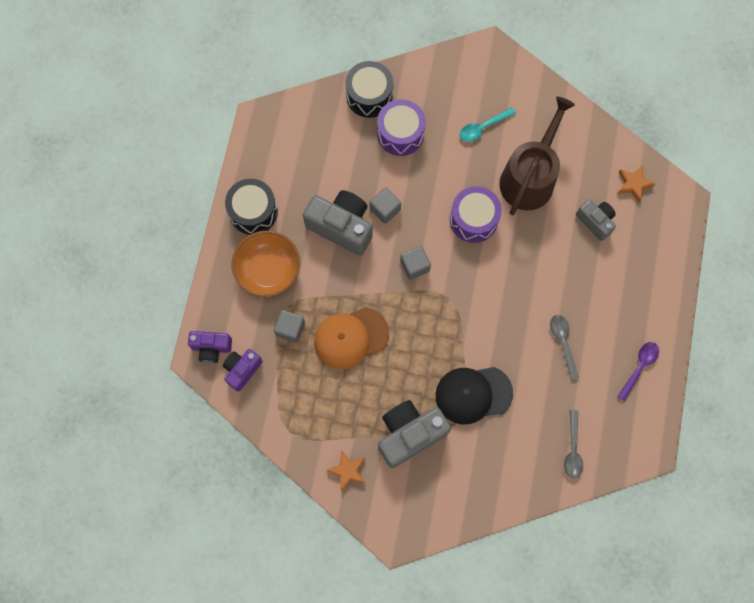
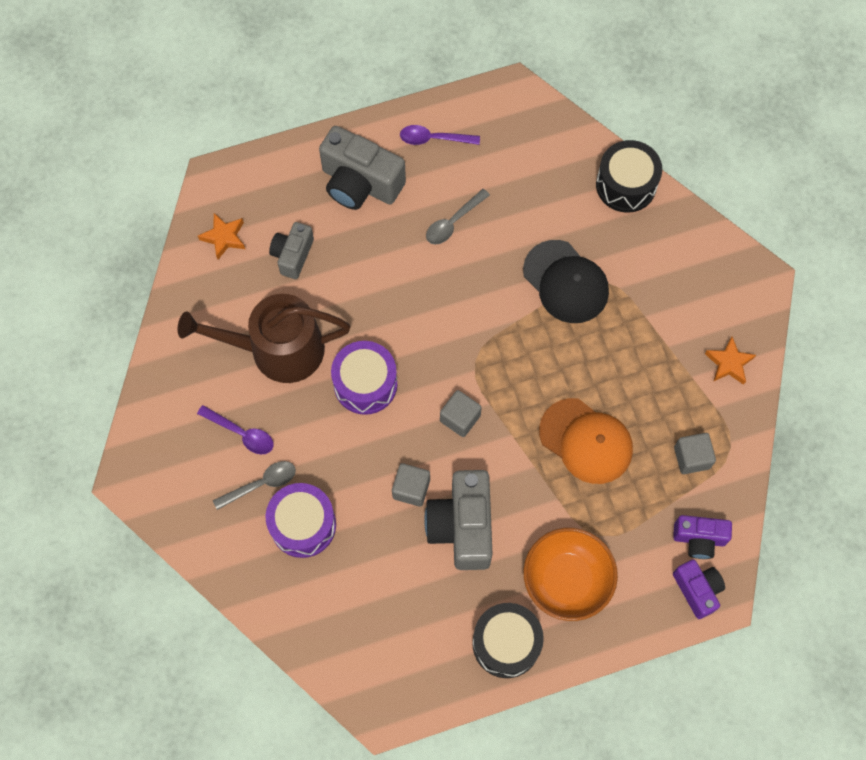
camera: 120 degrees left, 5 degrees down
(290, 329) = (618, 513): grey cube -> grey cube (691, 457)
(369, 96) = (272, 591): black drum -> black drum (626, 185)
(409, 434) = (650, 322): grey camera -> grey camera (360, 183)
(483, 127) = (241, 433): turquoise spoon -> purple spoon
(572, 449) = (560, 160): grey spoon -> grey spoon (261, 484)

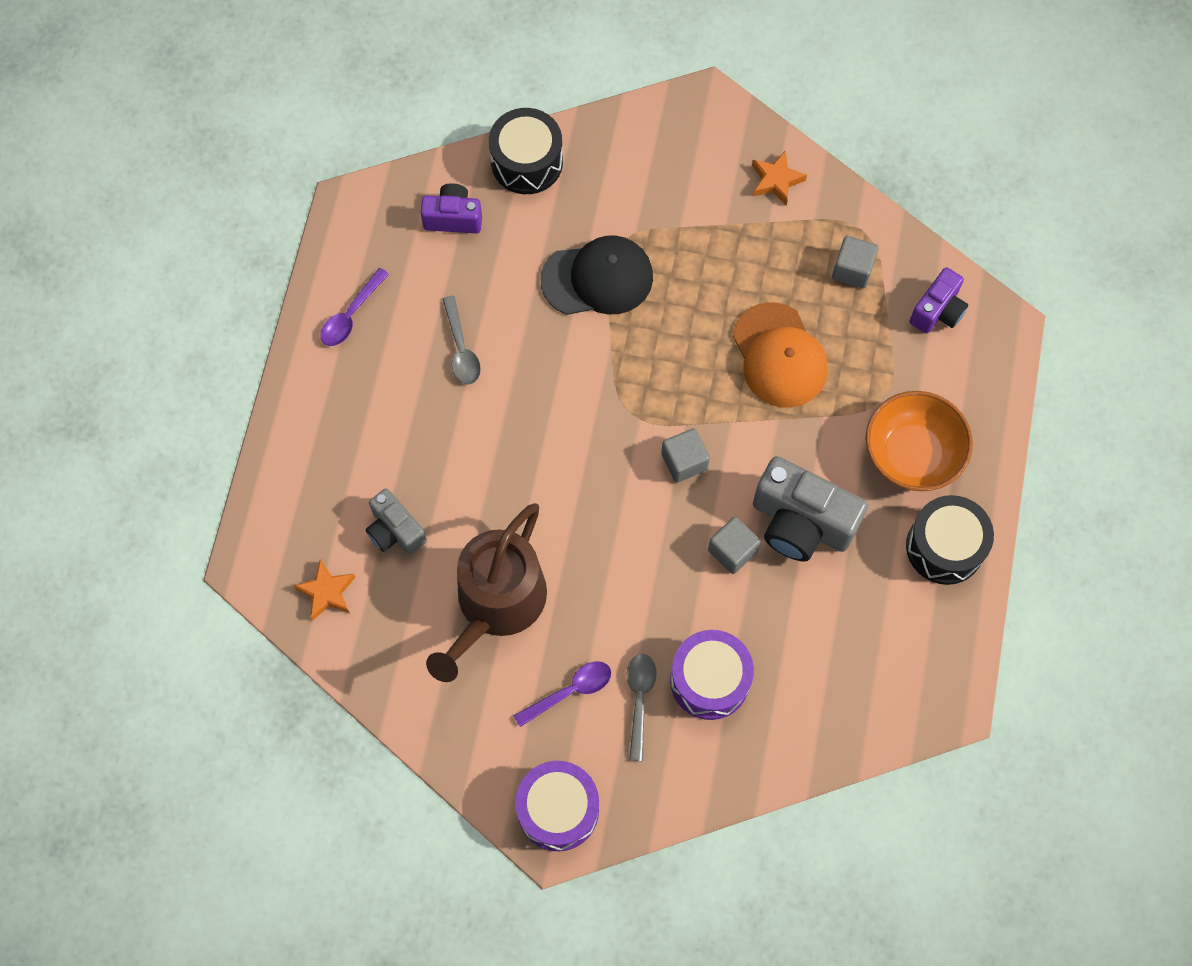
camera: 60 degrees left, 0 degrees up
(360, 183) = (354, 417): grey camera -> none
(365, 384) = (590, 534): purple drum -> purple drum (558, 810)
(586, 441) = (779, 356): orange cap -> orange cap turned 90 degrees clockwise
(697, 590) = (986, 342): purple camera -> purple camera (453, 218)

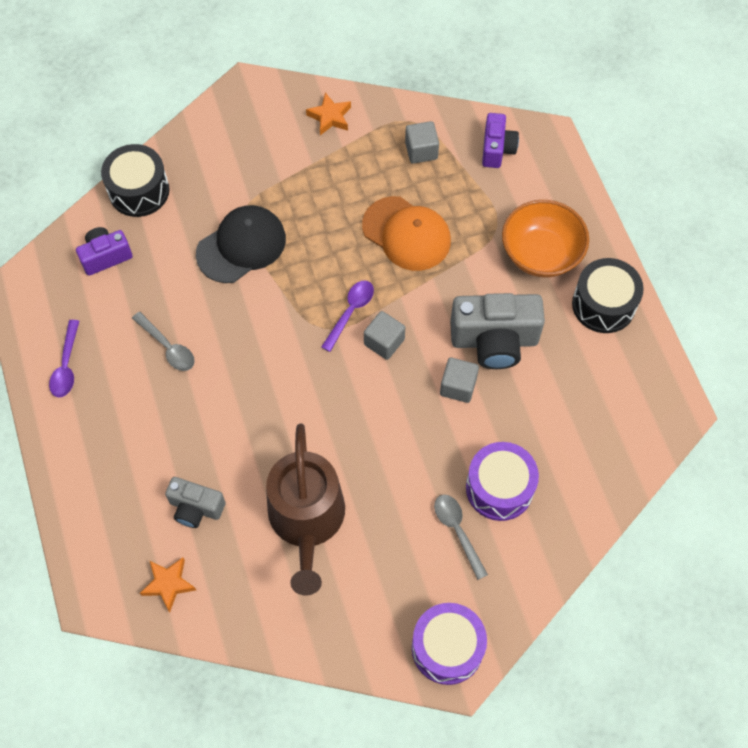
camera: 30 degrees left, 5 degrees down
(569, 691) = (402, 554): purple spoon -> purple spoon (350, 312)

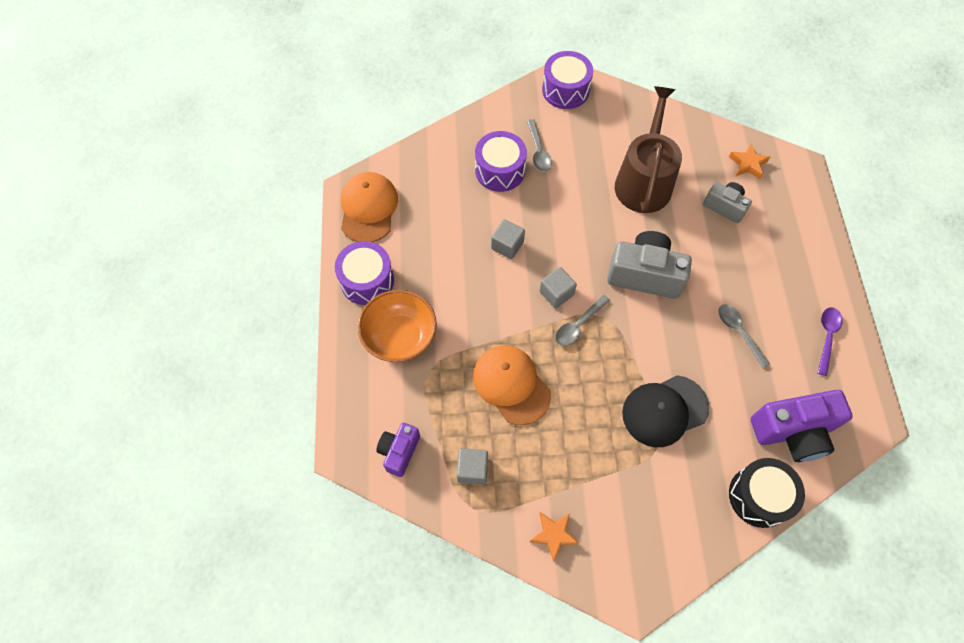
camera: 165 degrees left, 0 degrees up
(106, 256) = (793, 432): purple camera -> purple camera, size x1.71
(350, 312) = (578, 325): purple spoon -> grey spoon
(494, 340) = (466, 273): grey camera -> grey camera (644, 275)
(603, 304) = (367, 281): black drum -> purple drum
(643, 392) = (368, 208): none -> orange cap

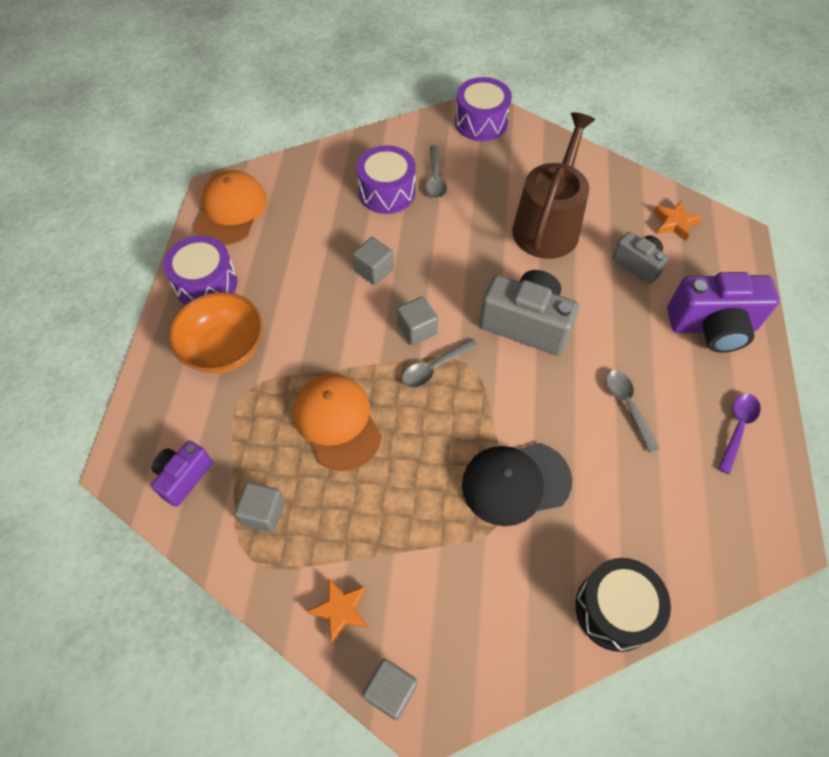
camera: 10 degrees right, 5 degrees down
(606, 588) = (391, 691): none -> grey cube
(793, 432) = (674, 535): purple camera -> purple camera (712, 326)

